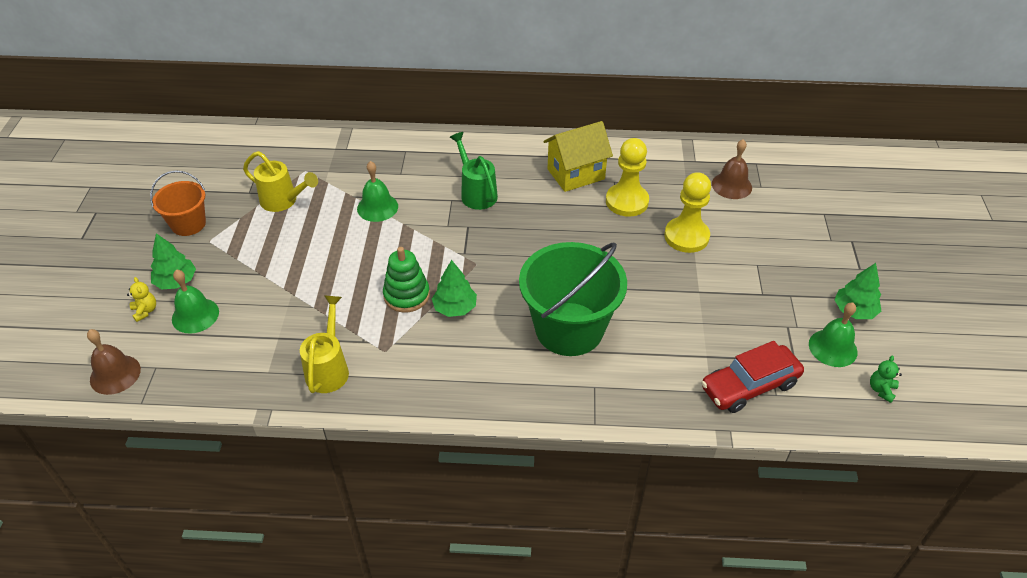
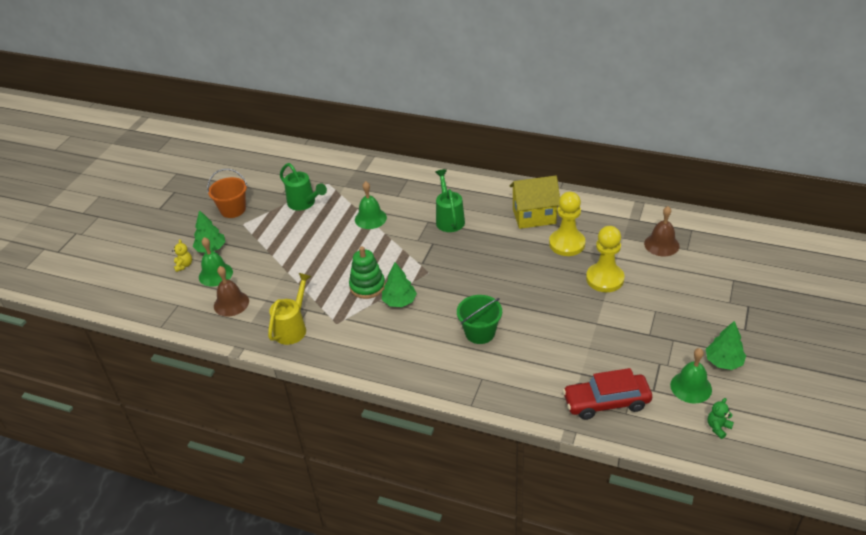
camera: 20 degrees right, 5 degrees down
(115, 374) = (150, 304): brown bell -> brown bell (231, 303)
(283, 201) = (304, 203): yellow watering can -> green watering can
(569, 329) = (480, 332): green bucket -> green bucket, size x0.55

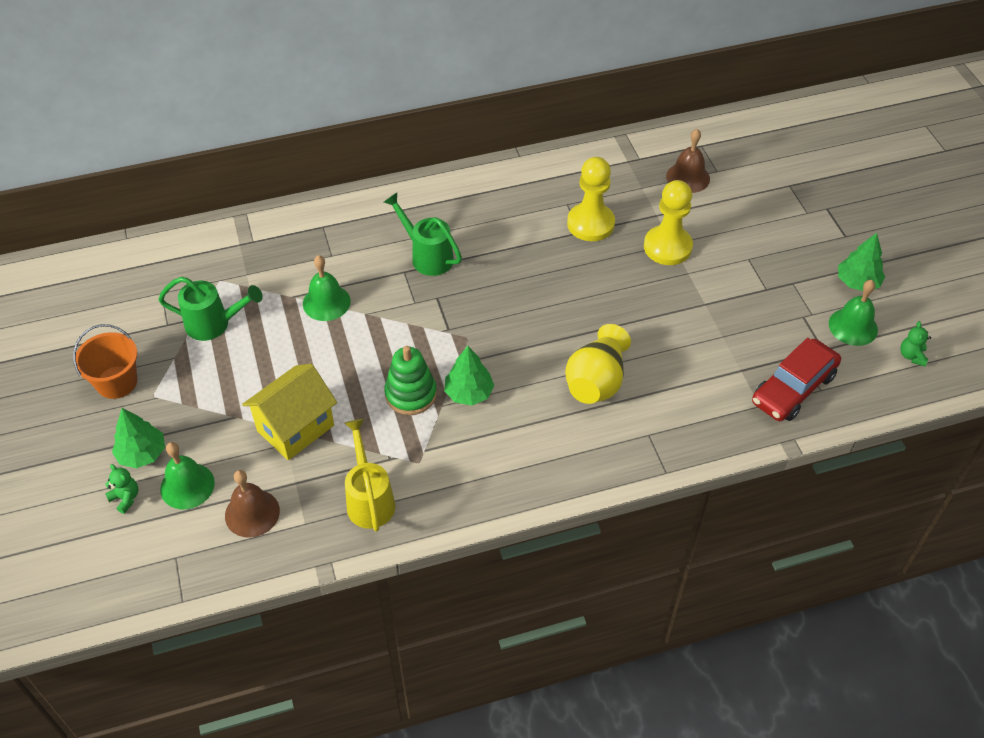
camera: 40 degrees left, 10 degrees up
(184, 265) = (125, 498): yellow teddy bear -> green teddy bear
(480, 332) = (596, 381): green bucket -> yellow vase
(534, 216) = (523, 206): yellow house -> yellow house (295, 428)

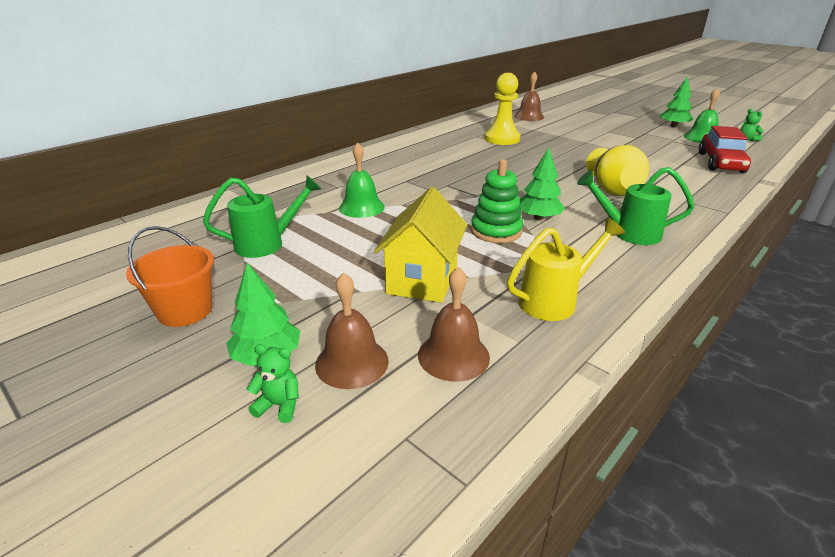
camera: 30 degrees left, 20 degrees down
(187, 486) = (352, 362): green bell -> brown bell
(369, 499) = (554, 301): yellow watering can -> yellow watering can turned 105 degrees clockwise
(427, 256) = (414, 171): green watering can -> green watering can (629, 233)
(667, 247) = (559, 137): yellow pawn -> none

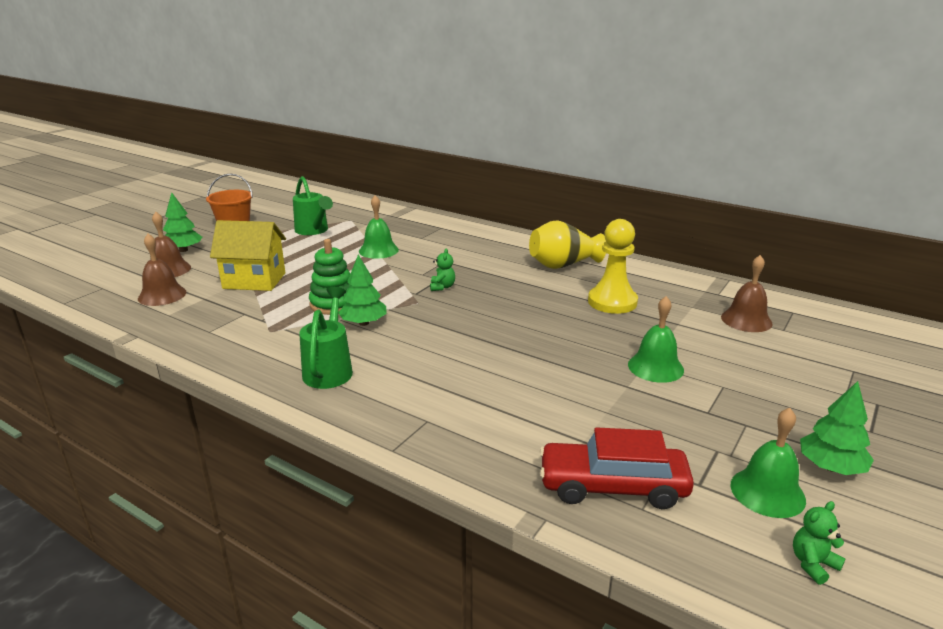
camera: 80 degrees right, 5 degrees down
(279, 405) = (142, 258): green teddy bear -> green teddy bear (442, 287)
(554, 301) = (213, 327): yellow watering can -> none
(591, 140) = (655, 367): none -> green bell
(612, 189) = (452, 369): yellow vase -> yellow vase (563, 265)

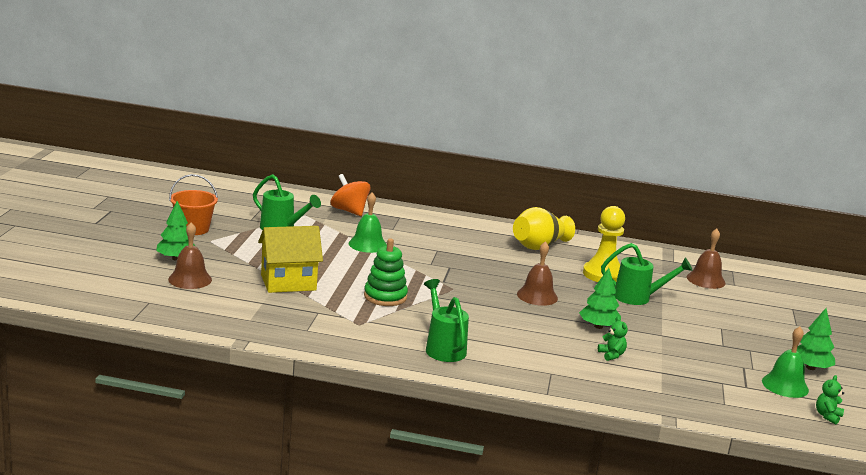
camera: 25 degrees left, 5 degrees down
(162, 295) = (219, 303): brown bell -> brown bell (537, 296)
(363, 323) = (428, 310): green tree -> green tree (598, 326)
(397, 219) = (349, 211): none -> orange spinning top
(442, 287) = (460, 274): green teddy bear -> green teddy bear (611, 355)
(612, 486) = (699, 394): red car -> none
(634, 333) = (637, 297): none -> green watering can
(655, 367) = (670, 320): green bell -> none

